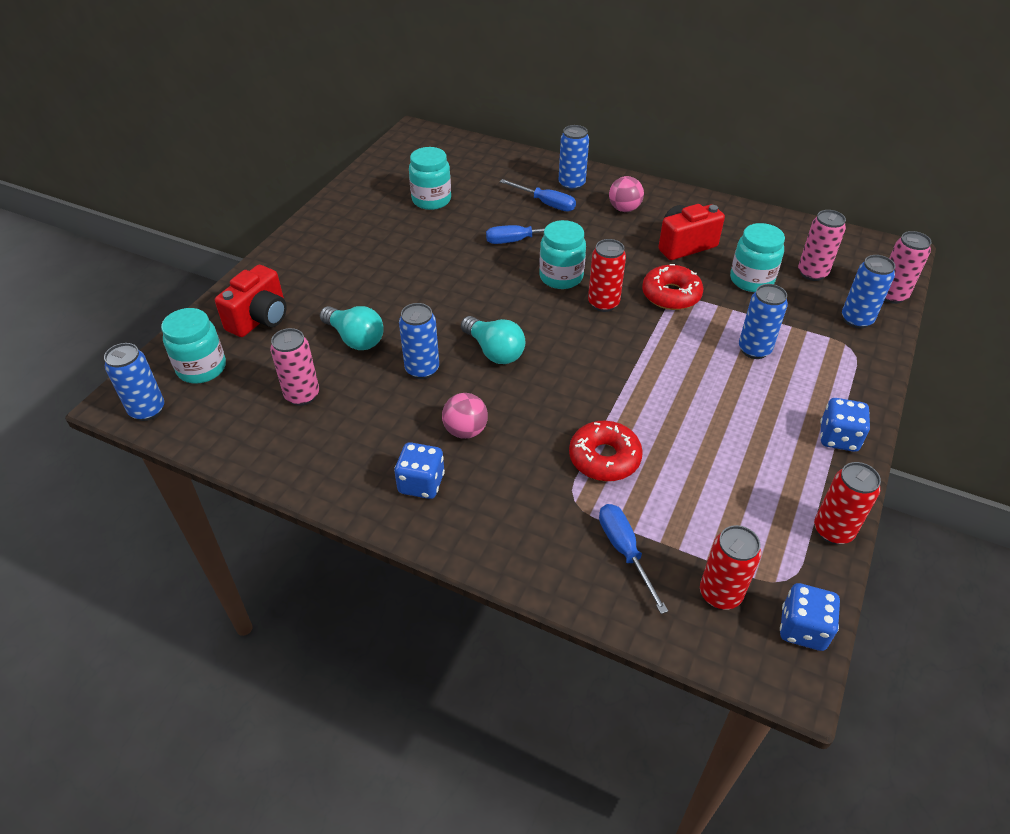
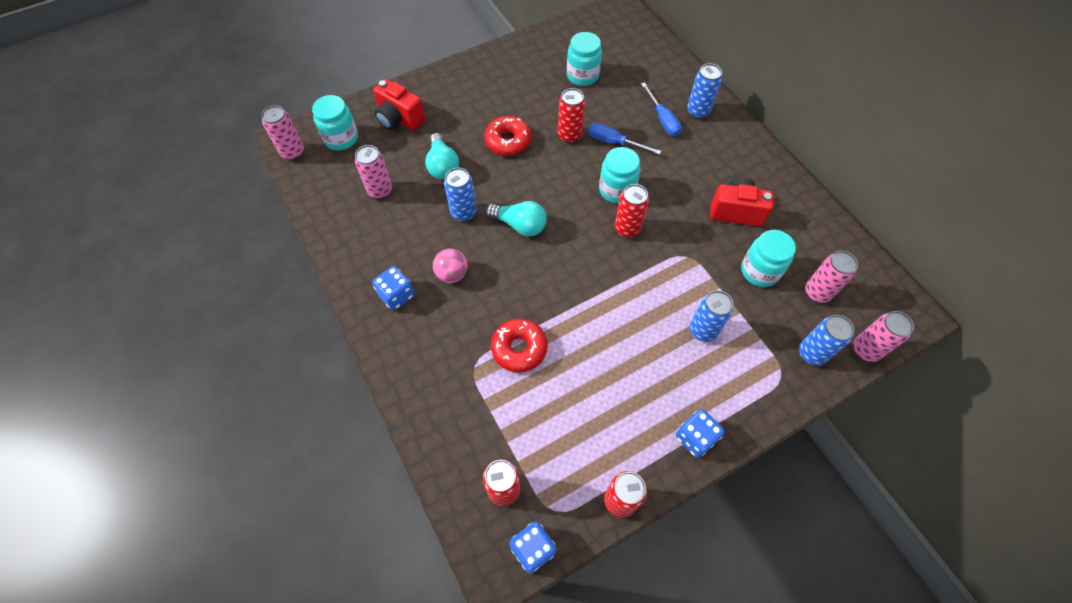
camera: 35 degrees right, 15 degrees up
(147, 410) = (293, 152): blue can -> pink can
(260, 319) = (399, 119): red camera -> red camera turned 60 degrees clockwise
(468, 253) = (569, 135): none -> red can
(494, 351) = (519, 225): turquoise light bulb -> turquoise light bulb turned 60 degrees counterclockwise
(624, 209) = (718, 154): pink ball -> none
(625, 551) = (473, 421): blue screwdriver -> none
(671, 295) = (683, 249): red donut -> red donut (508, 141)

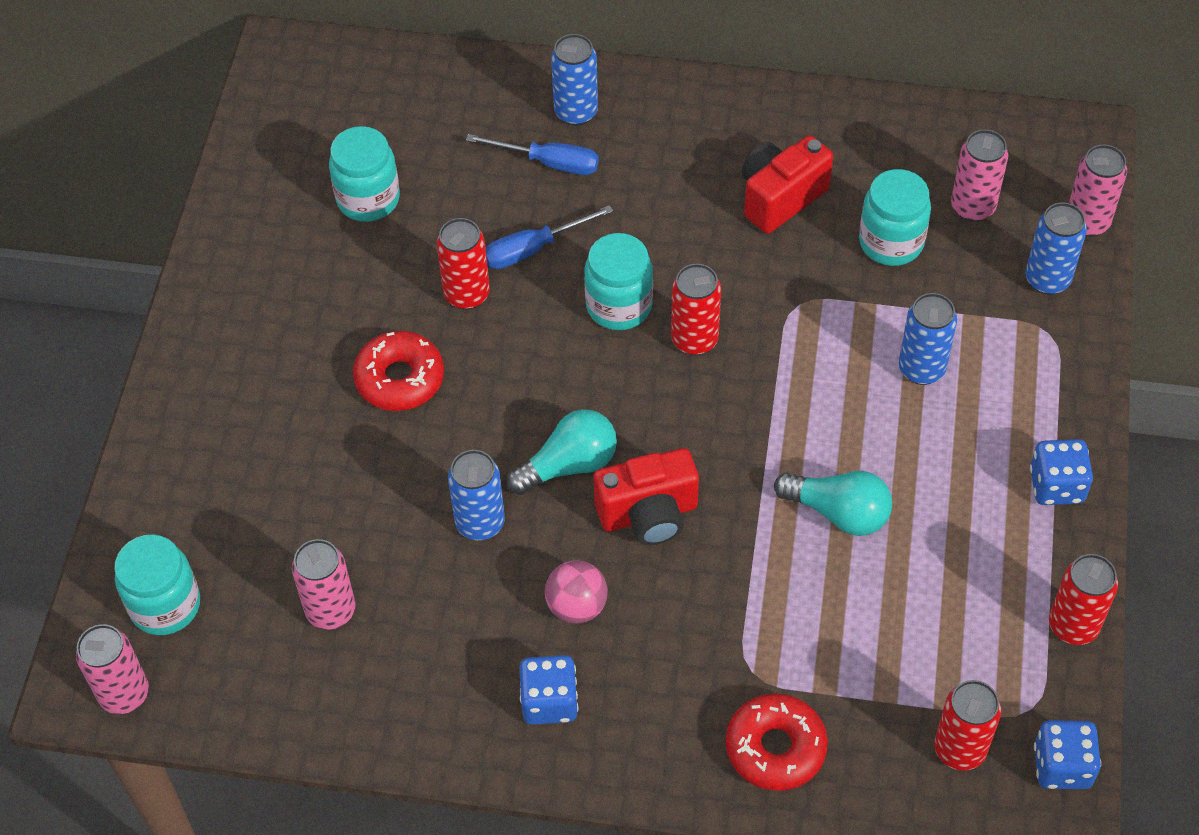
camera: 50 degrees left, 5 degrees down
(399, 119) = (207, 497): red camera -> red camera (648, 514)
(442, 165) = (363, 495): turquoise light bulb -> turquoise light bulb (838, 512)
(519, 348) = (771, 598): red donut -> red donut (775, 748)

